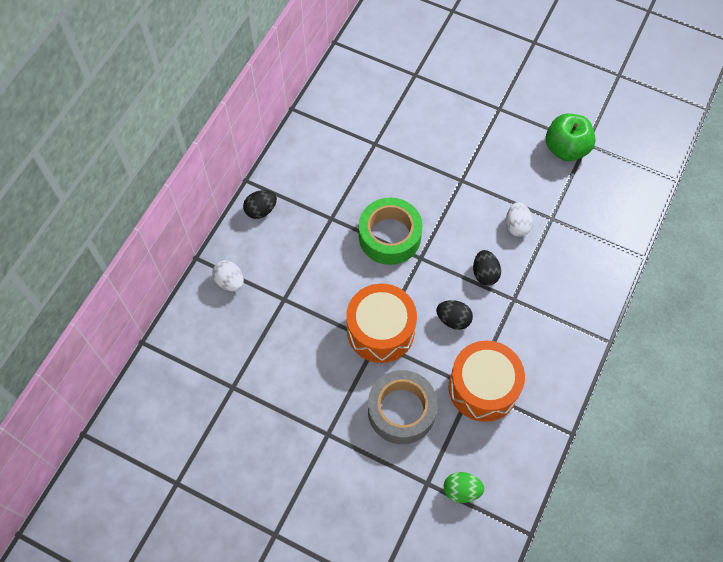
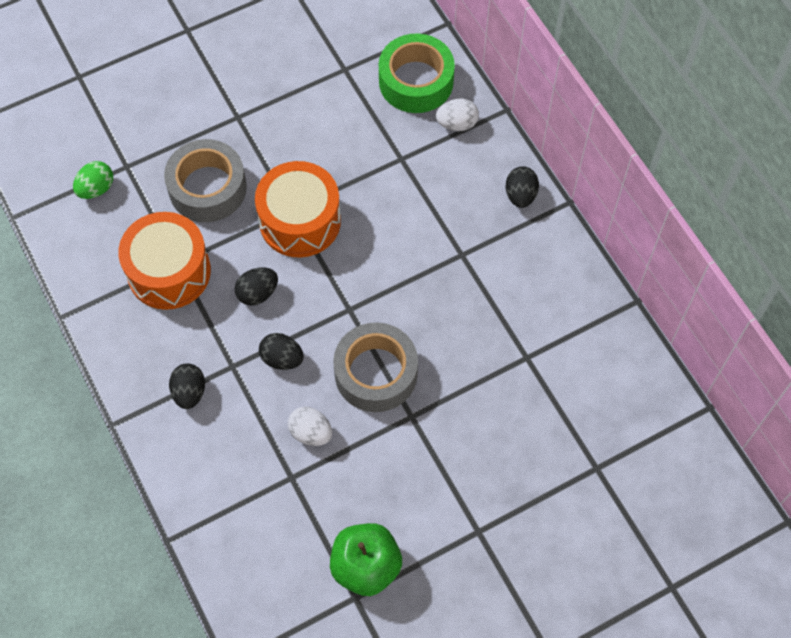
camera: 125 degrees right, 0 degrees up
(389, 236) = (397, 296): green tape -> green tape (416, 81)
(450, 215) = (376, 373): none -> grey tape
(551, 311) = (189, 392): none -> black egg

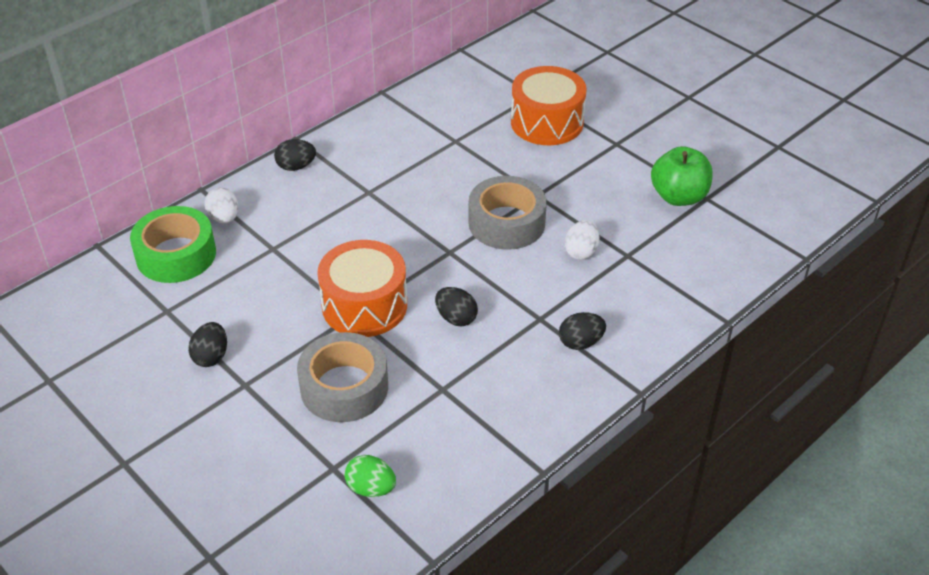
camera: 105 degrees left, 20 degrees down
(169, 272) = (455, 393): orange drum -> orange drum (547, 122)
(282, 358) = (518, 285): black egg -> black egg (211, 356)

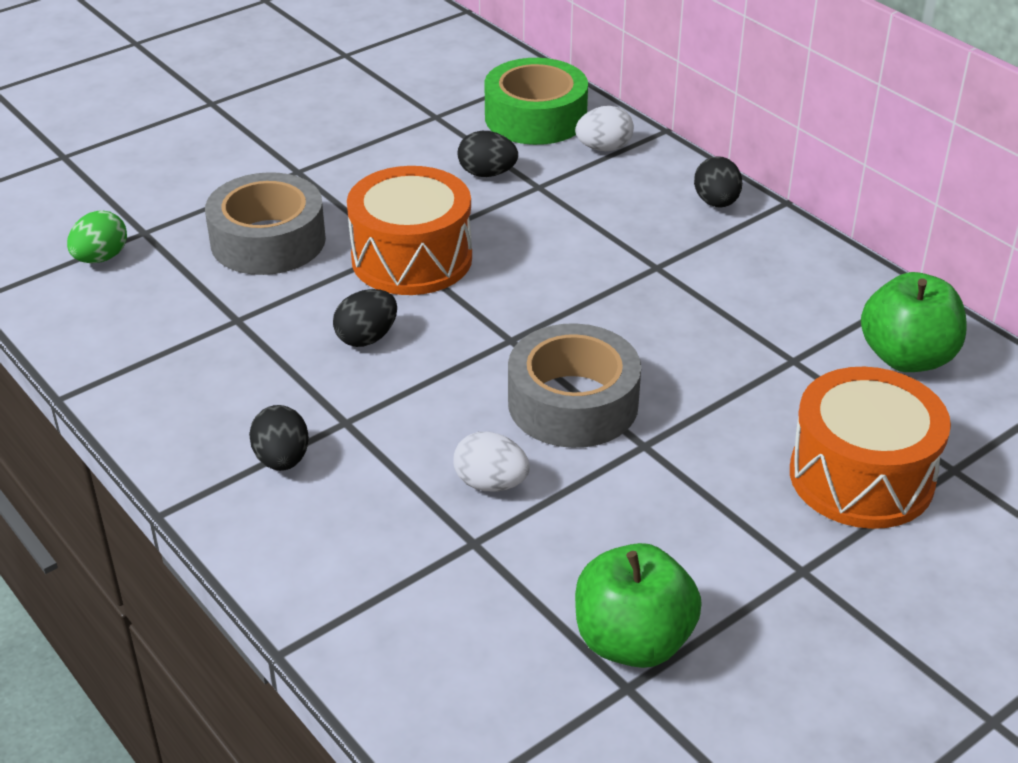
camera: 95 degrees right, 5 degrees down
(211, 356) = (351, 147): black egg -> black egg (487, 174)
(449, 102) = (907, 357): none -> green apple

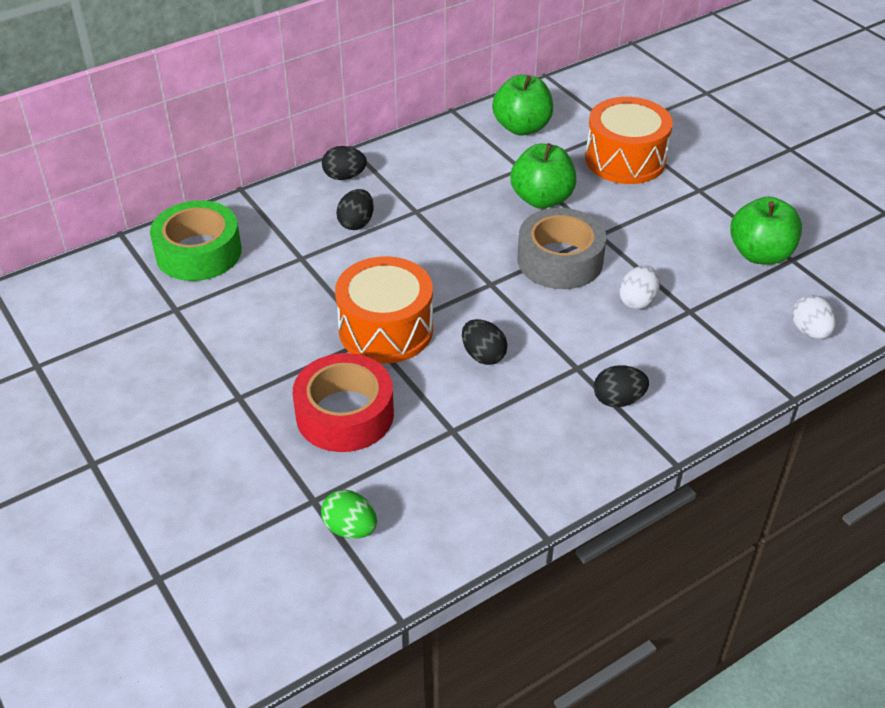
camera: 85 degrees left, 5 degrees up
(268, 240) = (345, 414): grey tape -> red tape
(487, 174) = (276, 283): black egg -> black egg (356, 223)
(604, 148) = (257, 221): white egg -> white egg (809, 331)
(718, 382) = (542, 199): none -> green apple

